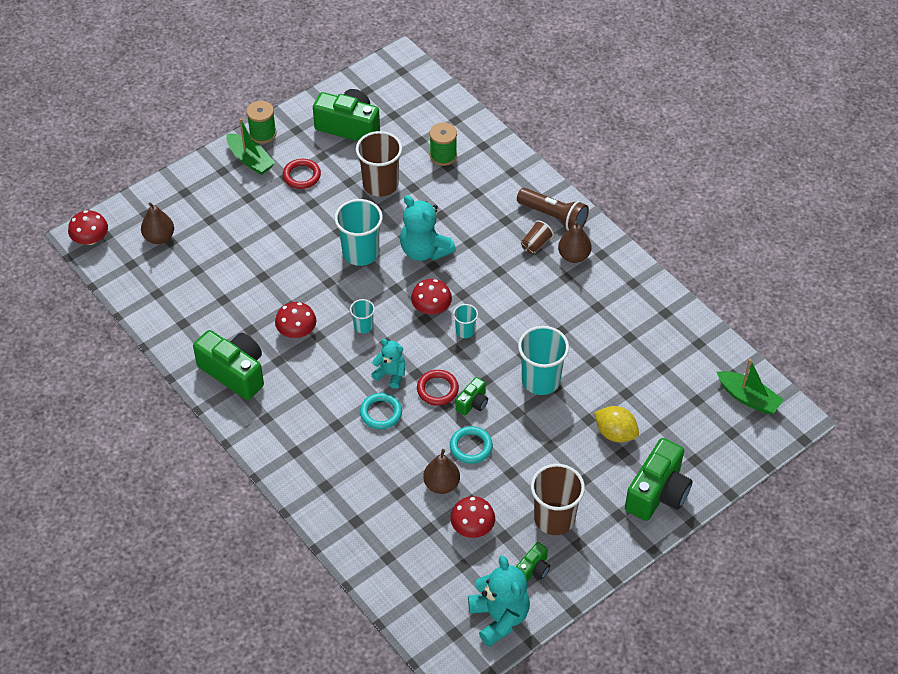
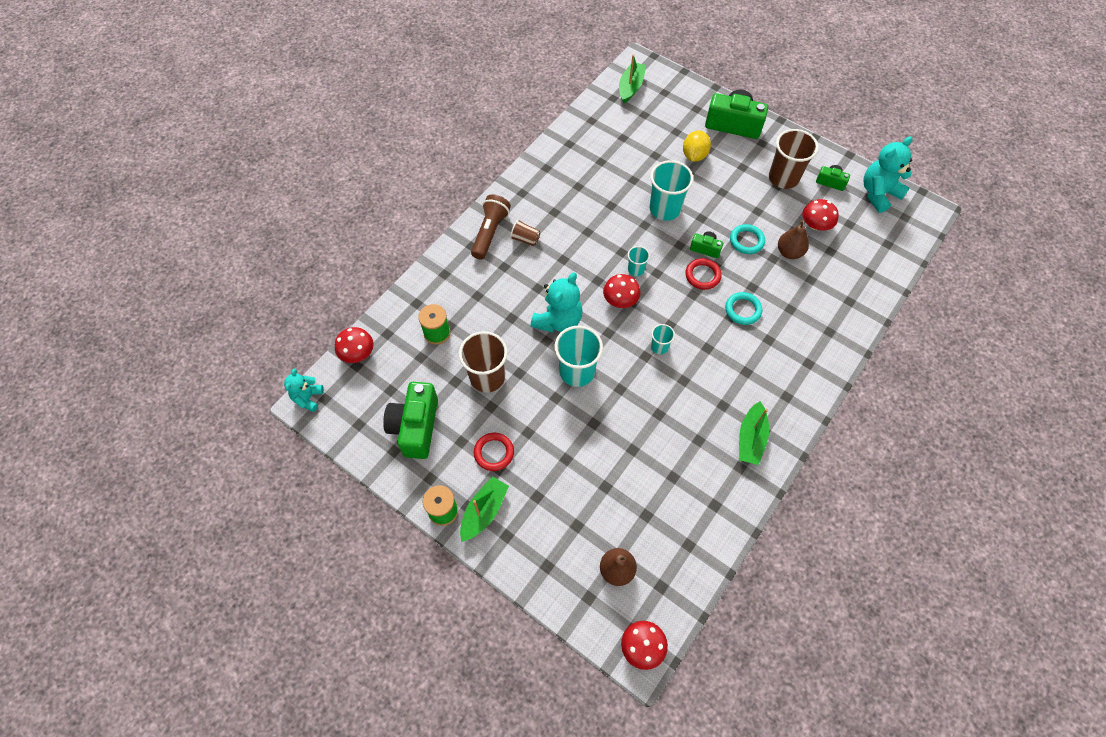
camera: 105 degrees left, 10 degrees up
(234, 372) = (751, 438): green camera -> green boat
(296, 331) = (685, 399): red mushroom -> red mushroom (357, 353)
(391, 374) = (701, 312): turquoise teddy bear -> turquoise teddy bear (308, 398)
(573, 256) = (530, 210): brown pear -> none

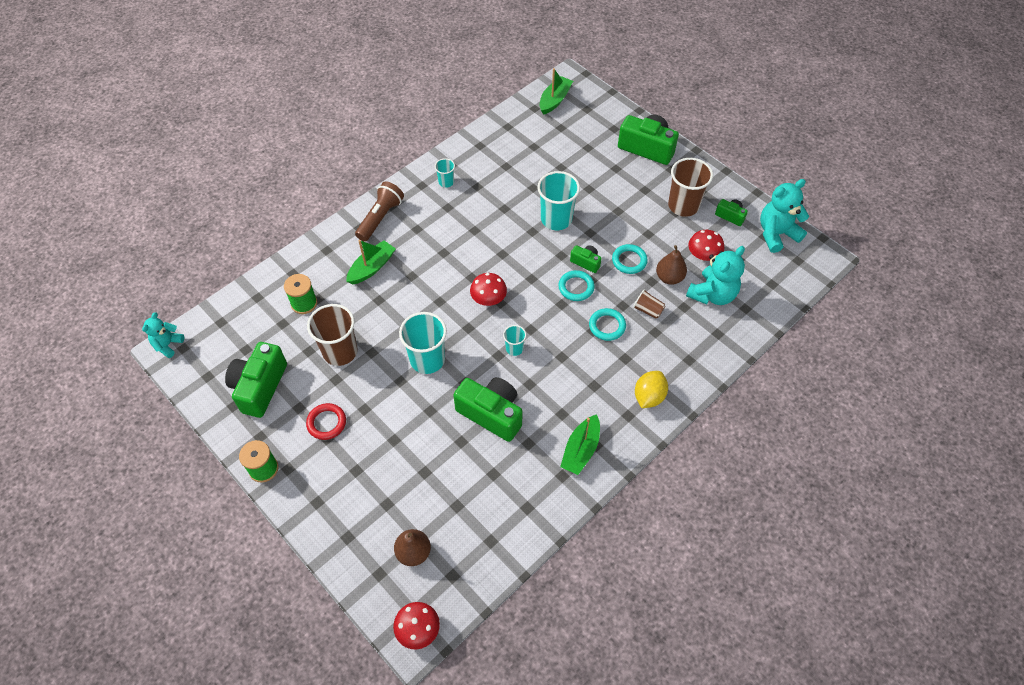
camera: 10 degrees right, 5 degrees down
(357, 353) = (225, 310): red mushroom -> none
(484, 511) = (302, 476): green boat -> green boat (371, 268)
(525, 239) = (412, 228): brown cup -> brown cup (648, 310)
(558, 320) = (423, 309): turquoise teddy bear -> turquoise teddy bear (712, 294)
(636, 269) = (511, 272): turquoise cup -> turquoise cup (446, 182)
(655, 416) = (491, 414): none -> green camera
(694, 155) = (599, 172): yellow lemon -> yellow lemon (649, 396)
(702, 275) = (576, 287): red ring -> turquoise ring

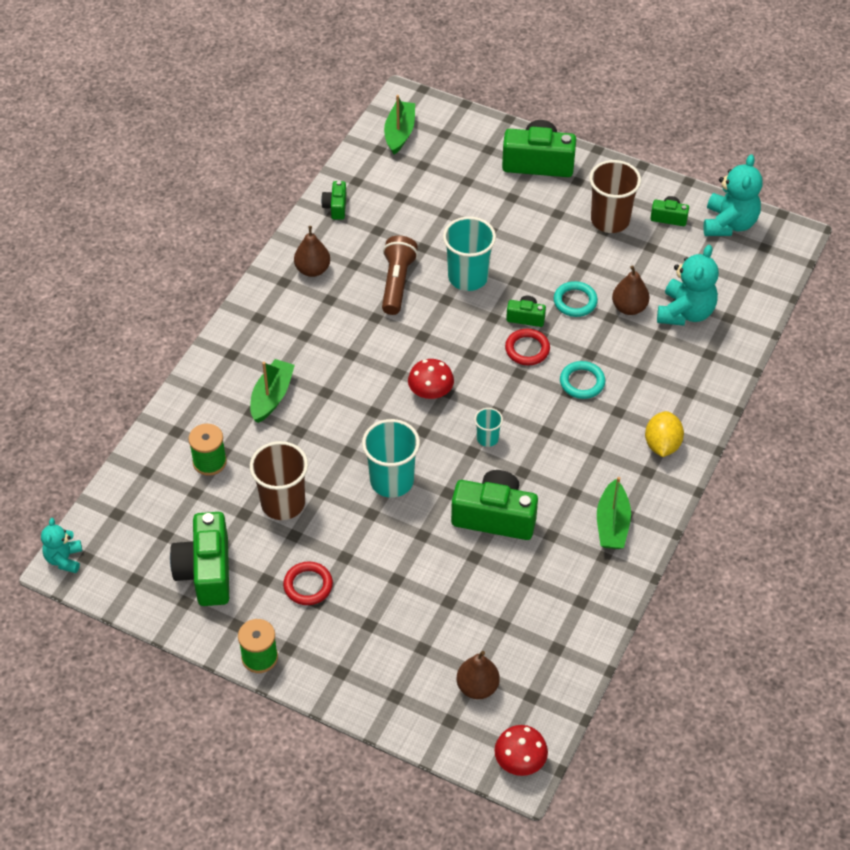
camera: 20 degrees left, 5 degrees down
(380, 218) = (252, 335): brown flashlight -> brown flashlight (397, 283)
(446, 182) = (313, 270): turquoise cup -> brown pear
(484, 141) = (336, 207): none -> green camera
(576, 287) = (527, 349): turquoise ring -> red ring
(648, 310) = (620, 351): brown cup -> none
(703, 255) = (657, 271): red mushroom -> none
(776, 234) = (729, 224): turquoise teddy bear -> turquoise teddy bear turned 150 degrees clockwise

